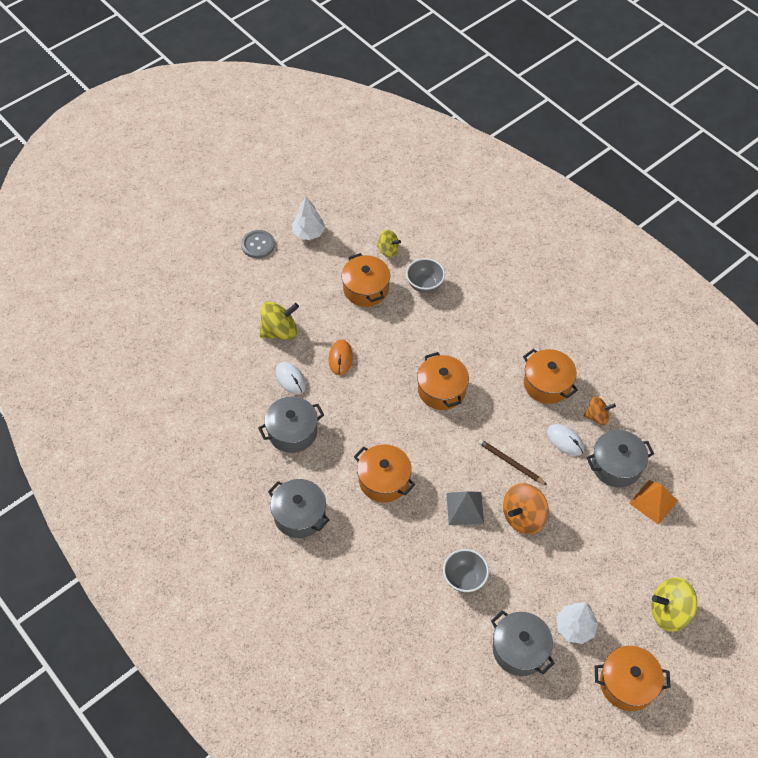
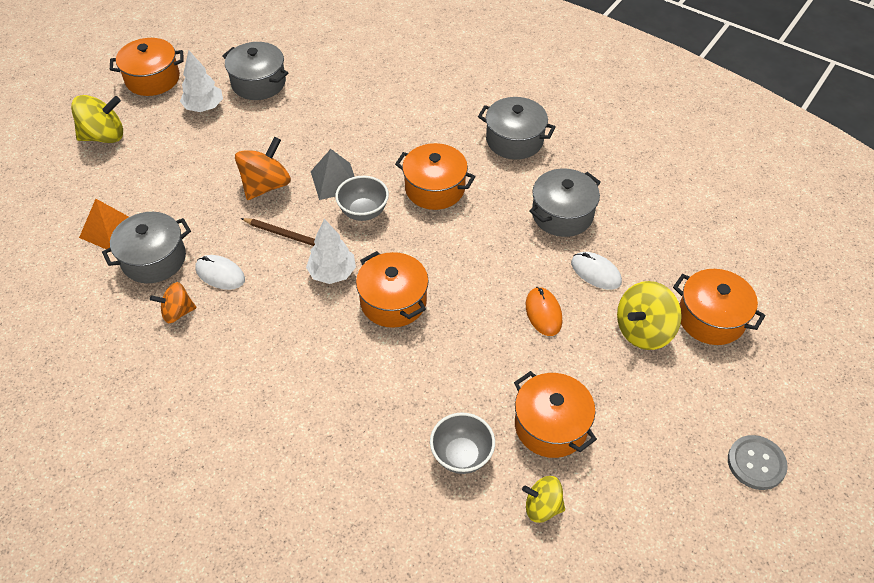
camera: 165 degrees right, 5 degrees down
(309, 233) = (688, 508): white tree -> white tree (332, 273)
(464, 578) = (323, 123): grey bowl -> grey bowl (363, 212)
(547, 384) = (248, 341): orange pot -> orange pot (711, 318)

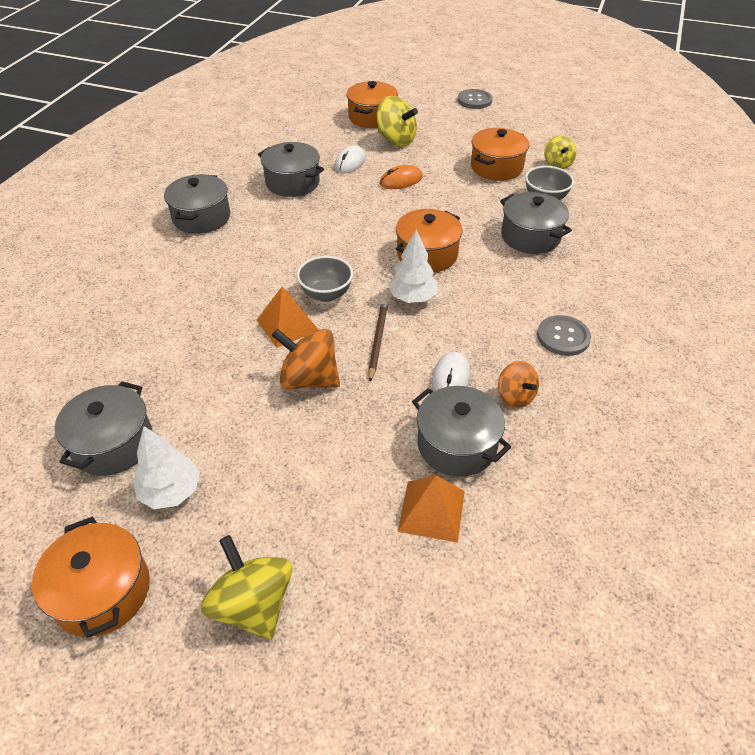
camera: 105 degrees left, 5 degrees down
(225, 376) = (563, 337): none -> grey button
(335, 181) = (287, 325): grey pyramid -> orange pyramid
(390, 409) = (530, 236): none -> grey pot
(435, 188) = (280, 255): orange pot -> none

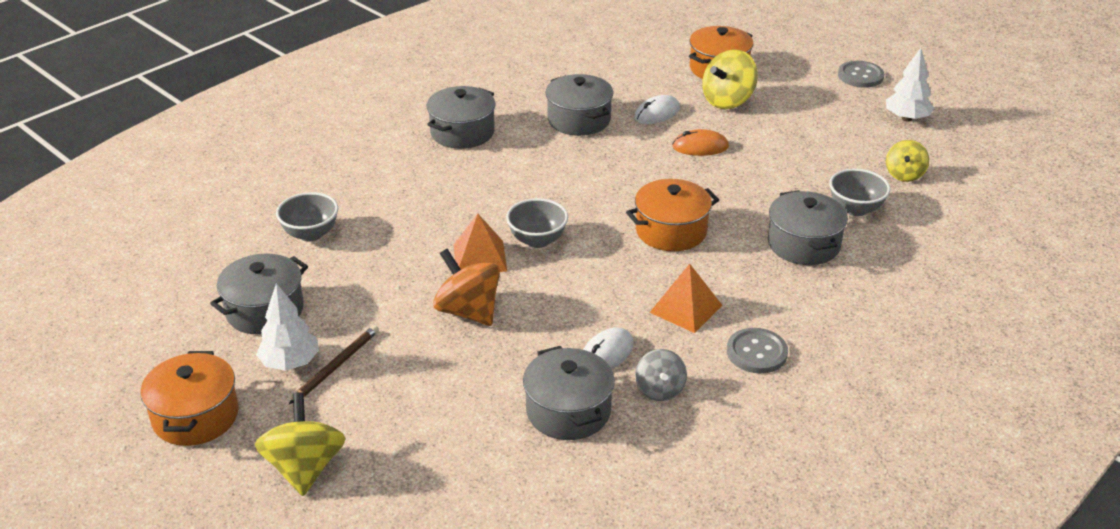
camera: 25 degrees right, 10 degrees down
(115, 350) = (310, 234): none -> grey bowl
(377, 340) = (558, 297): brown pencil -> brown pencil (336, 366)
(396, 140) = (728, 101): yellow spinning top -> yellow spinning top turned 75 degrees clockwise
(412, 297) = (623, 268): white tree -> white tree (906, 118)
(432, 511) = (504, 455): orange pyramid -> orange pyramid (686, 308)
(496, 167) = (825, 160): orange pot -> none
(515, 396) = (659, 390): orange spinning top -> grey spinning top

